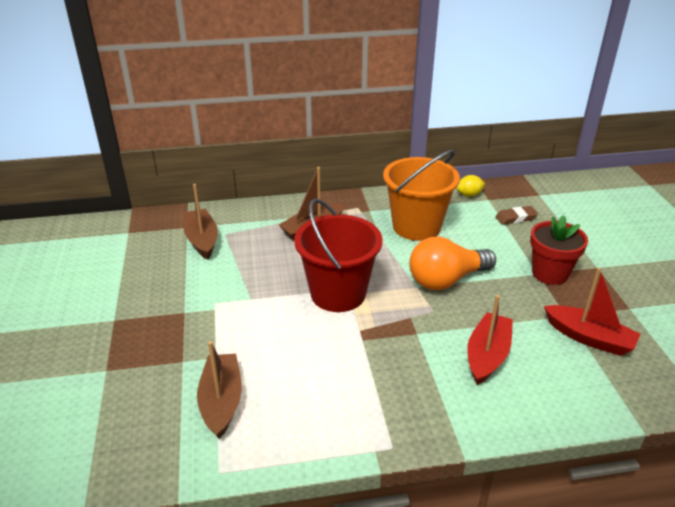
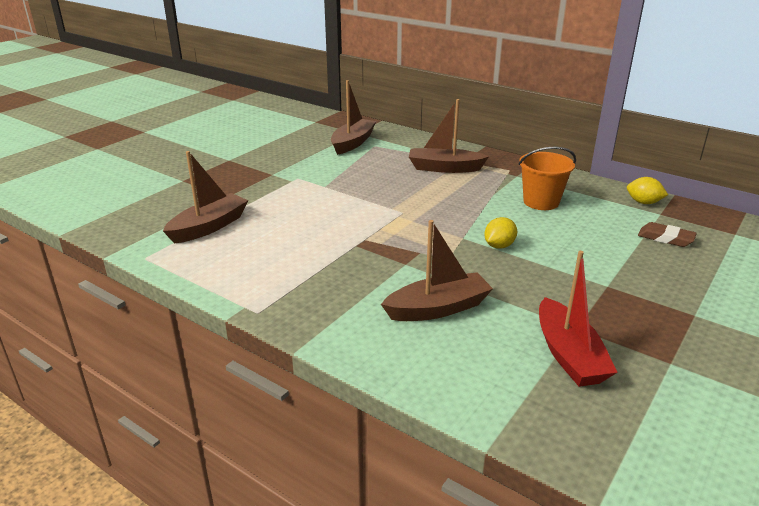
camera: 45 degrees right, 5 degrees down
(338, 294) = (390, 212): red bucket -> none
(416, 226) = (541, 202): orange bucket -> orange bucket, size x0.62
(446, 280) = (499, 246): orange light bulb -> yellow lemon
(487, 355) = (438, 308): red boat -> brown boat
(550, 273) = (621, 292): red flower pot -> none

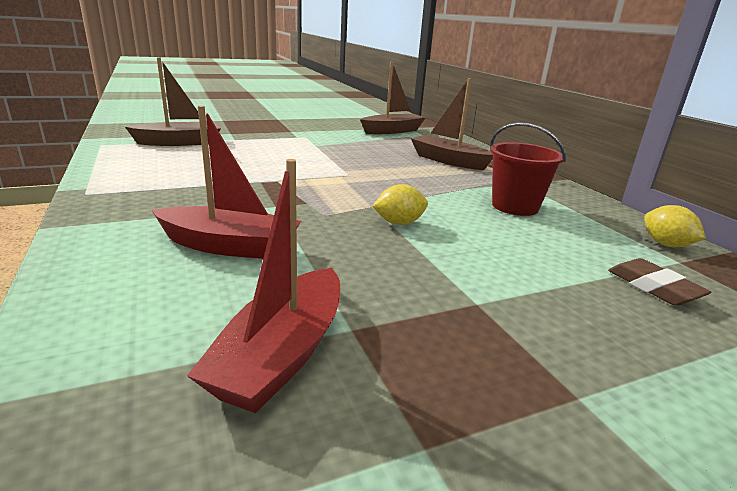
camera: 30 degrees right, 5 degrees down
(438, 308) = (230, 246): brown boat -> red boat
(541, 202) = (515, 206): orange bucket -> red bucket

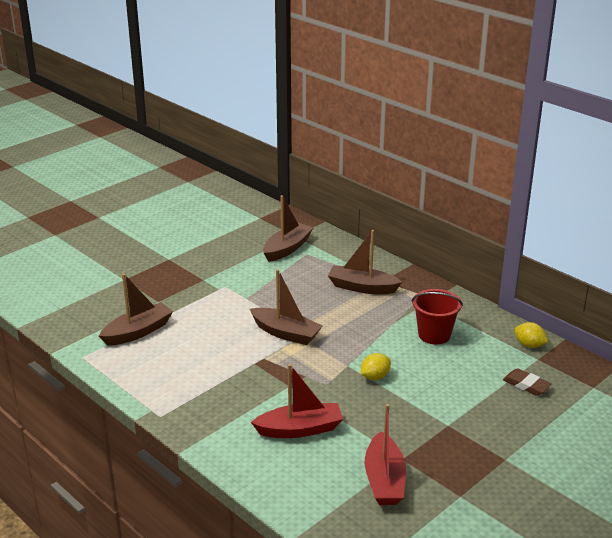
camera: 20 degrees left, 5 degrees up
(326, 170) = (286, 333): none -> brown boat

